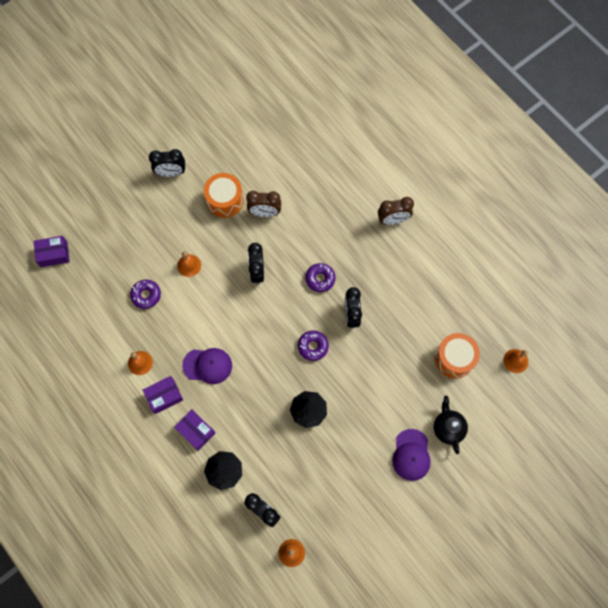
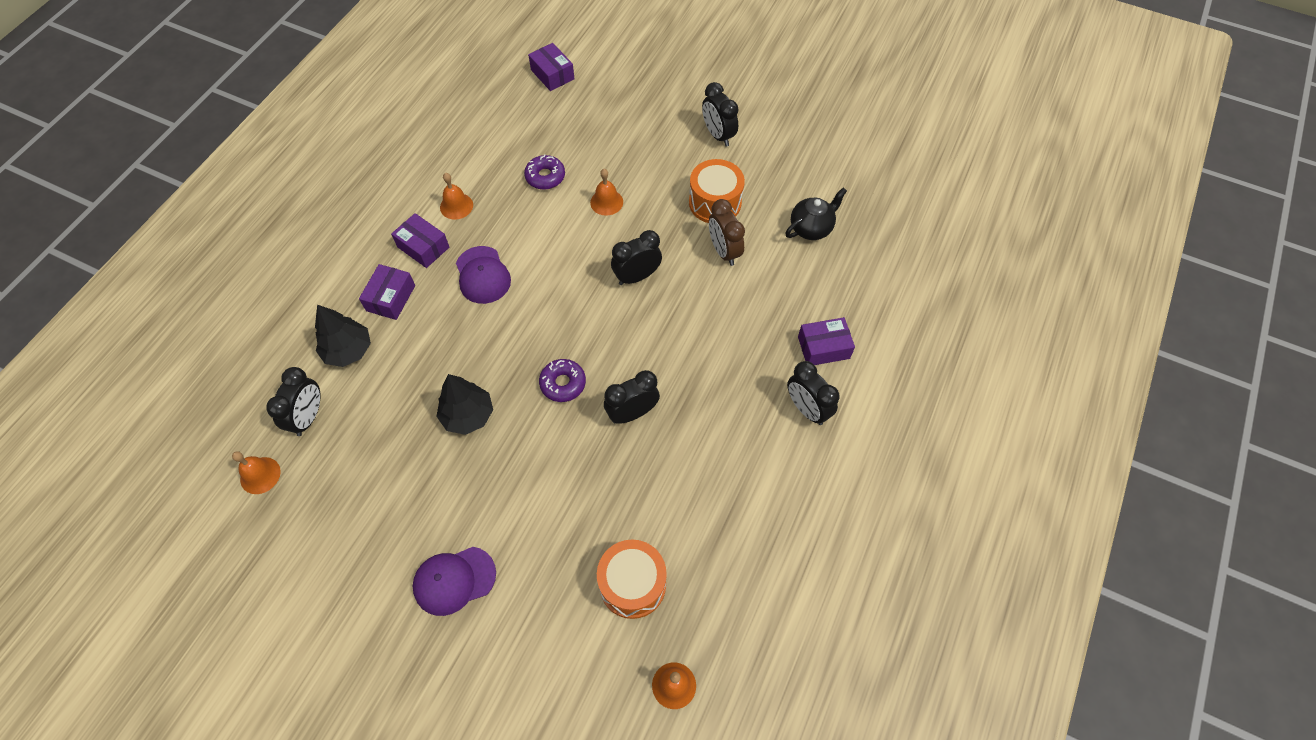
camera: 65 degrees right, 10 degrees down
(320, 279) = (665, 353): purple donut -> none
(358, 191) = (823, 347): none -> purple box
(393, 220) = (806, 409): brown clock -> black clock
(448, 428) = (517, 619): black teapot -> black teapot (811, 228)

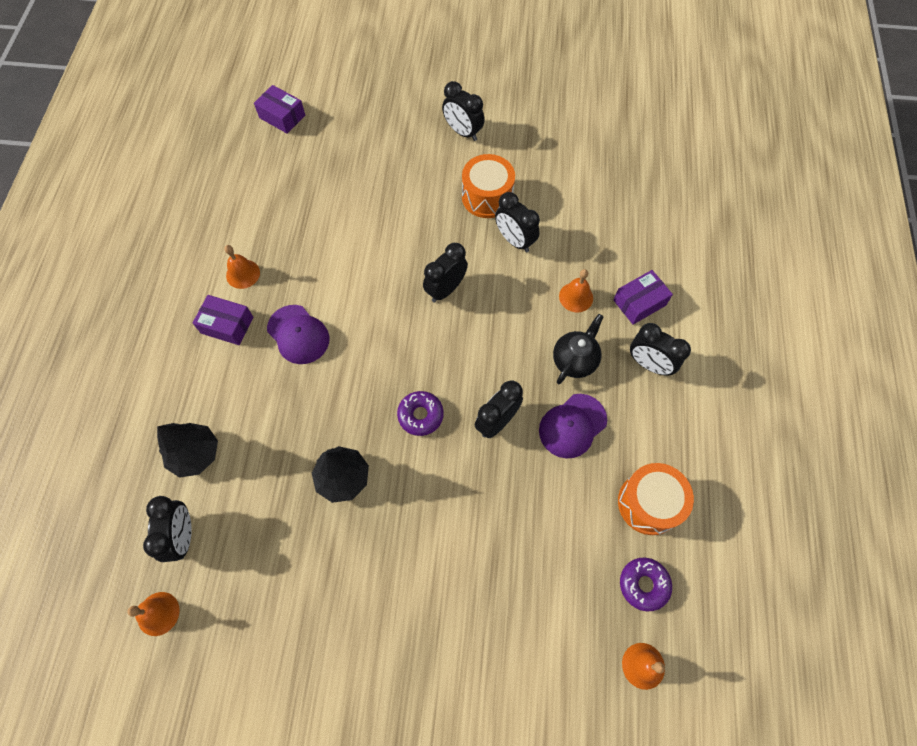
camera: 20 degrees left, 5 degrees up
(391, 298) = (216, 387): purple box -> none
(454, 580) = (399, 646): purple cap -> purple cap (572, 426)
(545, 177) = (318, 219): purple donut -> purple donut (643, 584)
(606, 202) = (387, 226): orange bell -> orange bell (576, 297)
(632, 584) = (566, 585): orange drum -> orange drum (649, 503)
(724, 251) = (514, 240): brown clock -> black clock
(811, 228) = (582, 195): black teapot -> black teapot (574, 360)

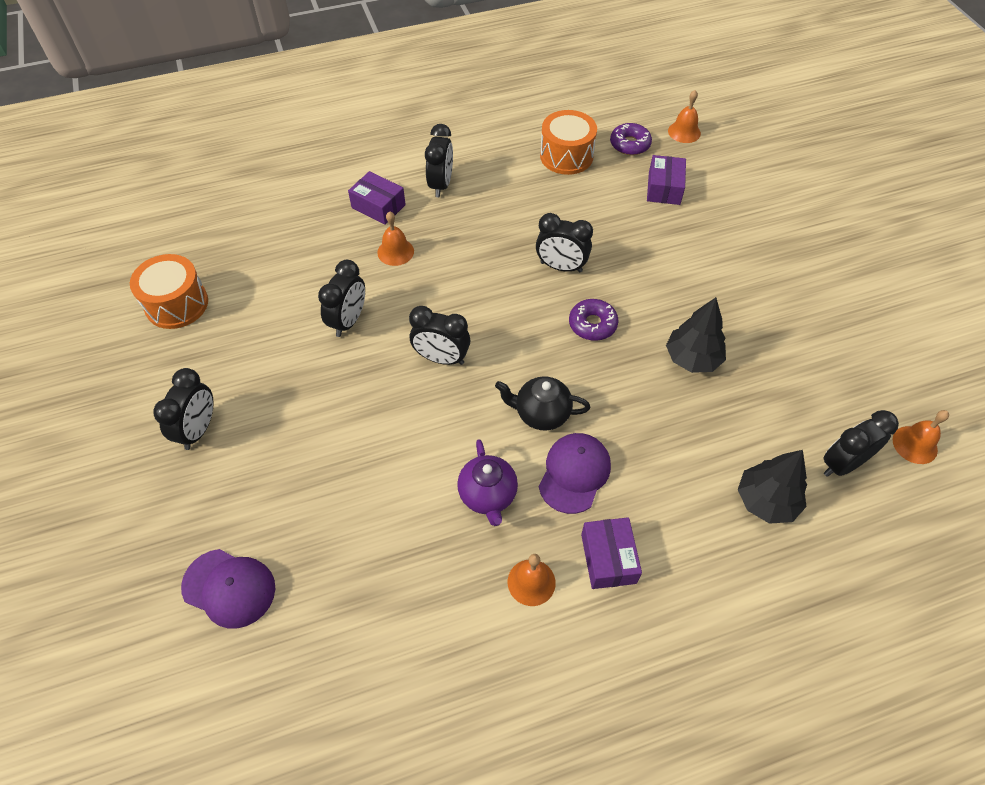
camera: 115 degrees left, 10 degrees down
(282, 116) = (238, 687): purple box -> purple box (664, 188)
(315, 274) = (488, 495): none -> purple teapot
(487, 197) = (297, 367): orange drum -> orange drum (177, 304)
(572, 426) = (531, 216): purple cap -> purple cap (229, 588)
(574, 360) = (466, 233): black teapot -> black teapot (541, 414)

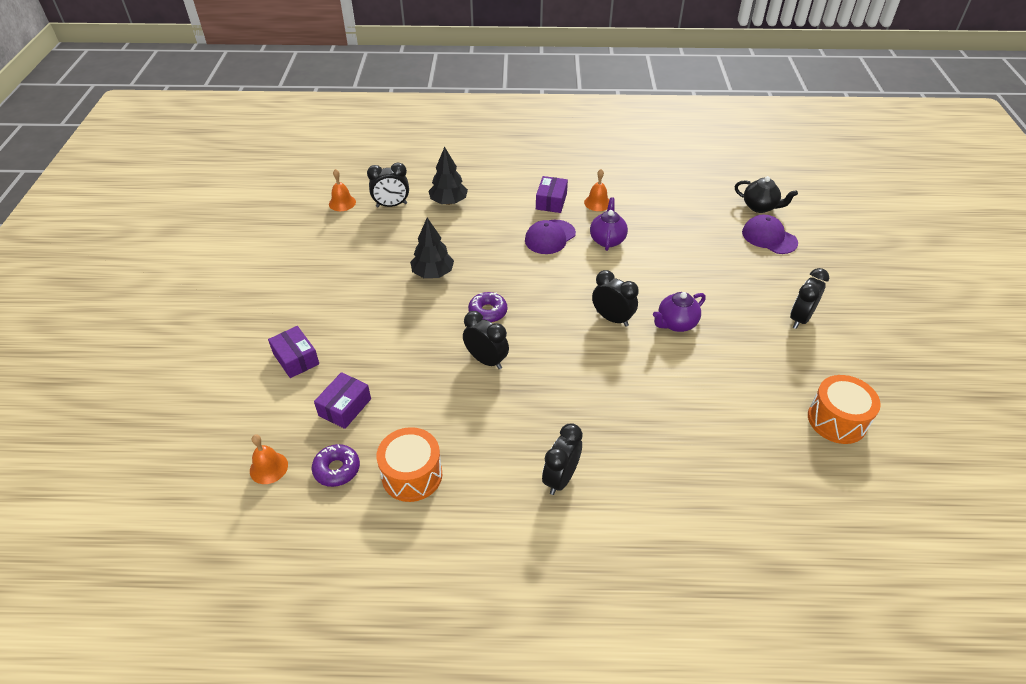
camera: 160 degrees left, 10 degrees down
(348, 321) = (680, 364): black clock -> none
(361, 374) = (676, 324): none -> purple teapot
(378, 206) = (633, 471): purple box -> purple box (296, 359)
(395, 252) = (627, 415): orange bell -> none
(541, 414) = (555, 269): black teapot -> black teapot (760, 207)

